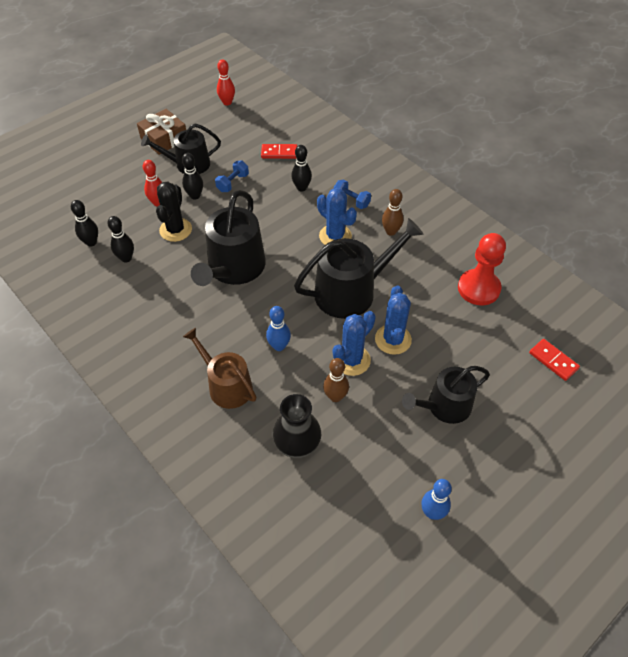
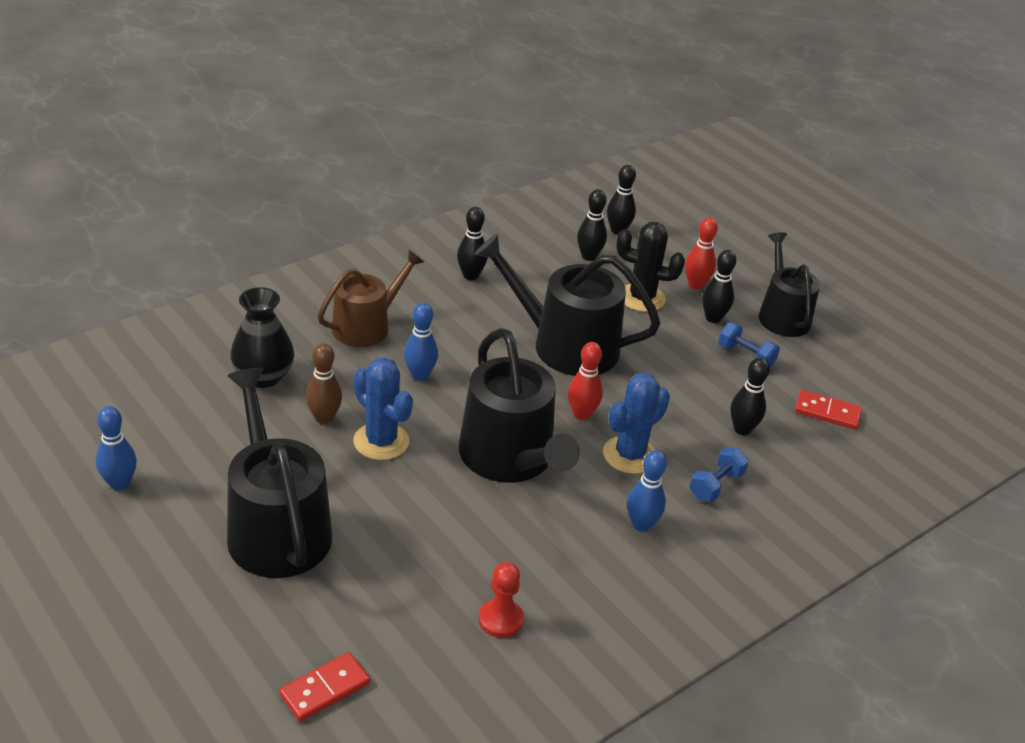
camera: 90 degrees right, 15 degrees down
(155, 326) = (470, 276): none -> black bowling pin
(164, 139) = (837, 295): brown gift -> none
(227, 102) = (948, 363): red bowling pin -> red bowling pin (581, 414)
(279, 153) = (827, 412): red domino -> red domino turned 75 degrees counterclockwise
(391, 231) = (641, 525): brown bowling pin -> blue bowling pin
(393, 339) = (409, 490): blue cactus -> none
(444, 406) = (276, 527): black watering can -> black watering can, size x1.52
(478, 288) = (500, 619): red pawn -> red pawn, size x0.58

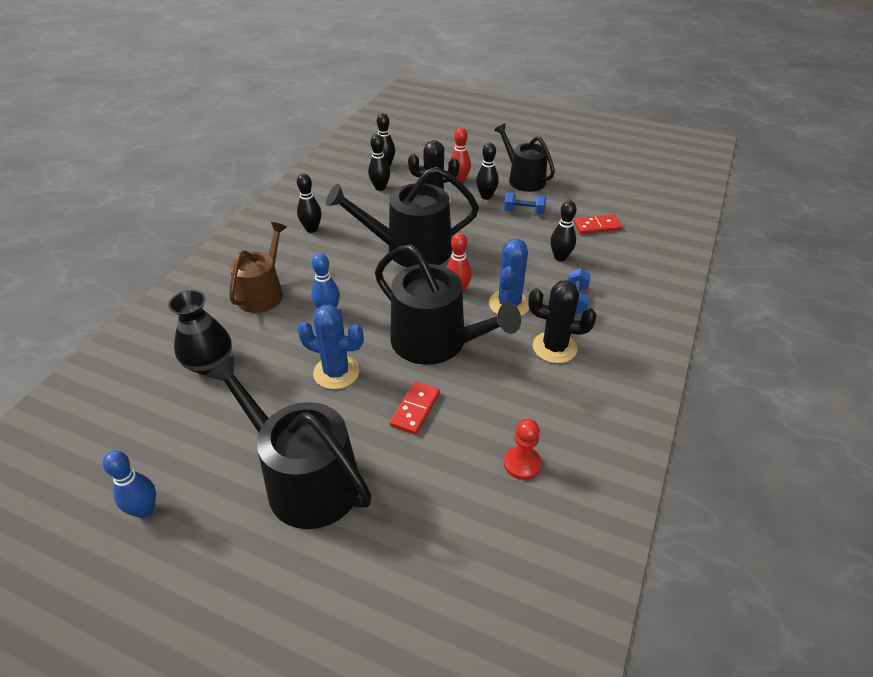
camera: 25 degrees left, 5 degrees up
(324, 418) = (280, 374): brown bowling pin -> none
(325, 689) = (442, 595): red domino -> red domino (415, 409)
(641, 525) = (554, 347): blue bowling pin -> black cactus

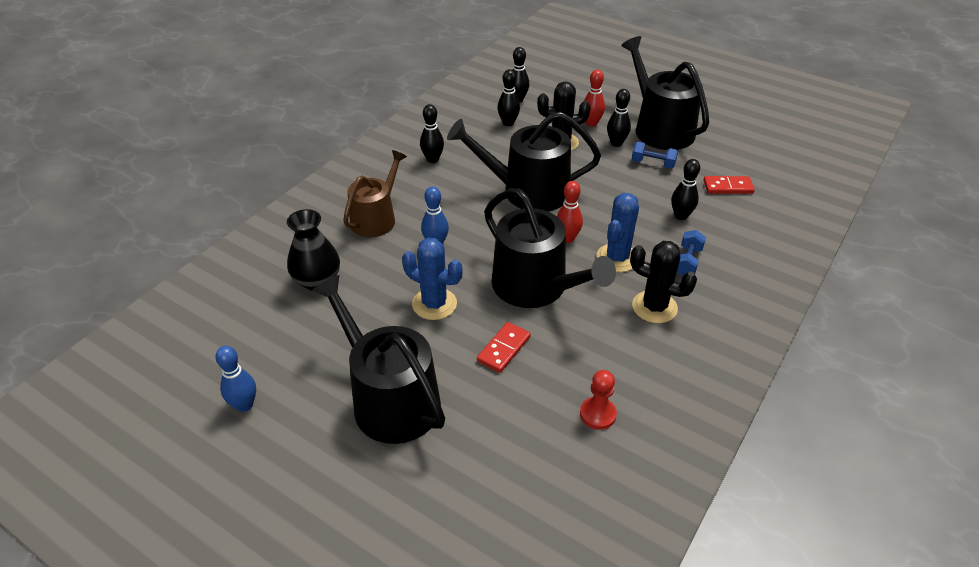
camera: 10 degrees right, 0 degrees up
(523, 179) = (660, 128): black watering can -> black watering can, size x1.52

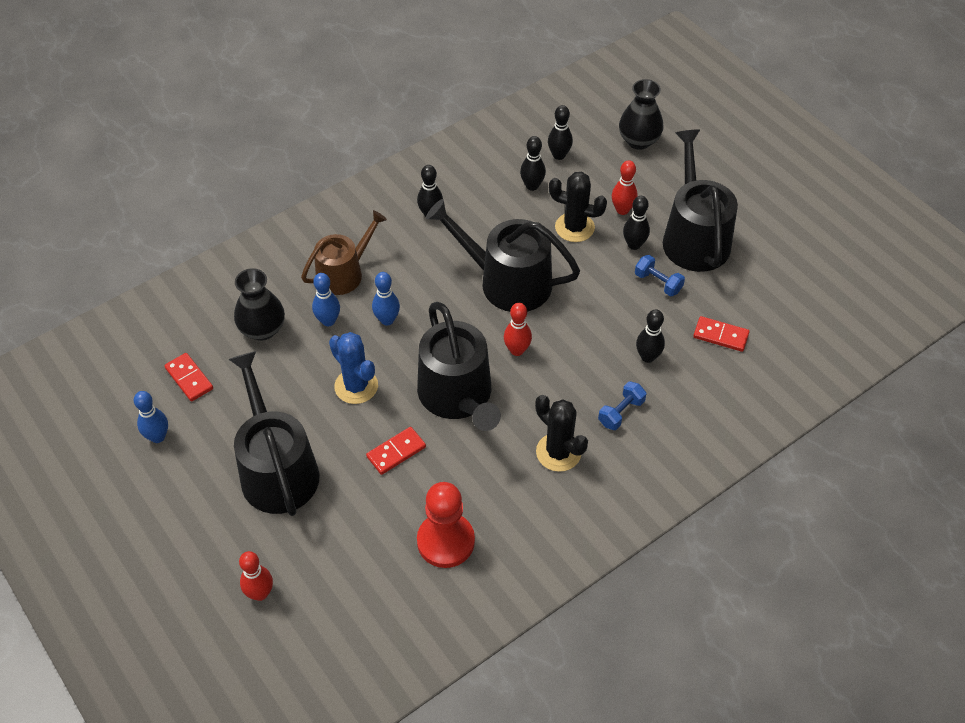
camera: 20 degrees right, 10 degrees up
(258, 342) = (189, 378): none -> red domino
(379, 258) = (328, 321): none -> blue bowling pin
(430, 529) = (260, 593): none -> red bowling pin
(575, 78) = (639, 140): none -> black vase
(597, 414) = (445, 541): red pawn -> red pawn, size x1.72
(617, 258) = (553, 387): blue cactus -> none

